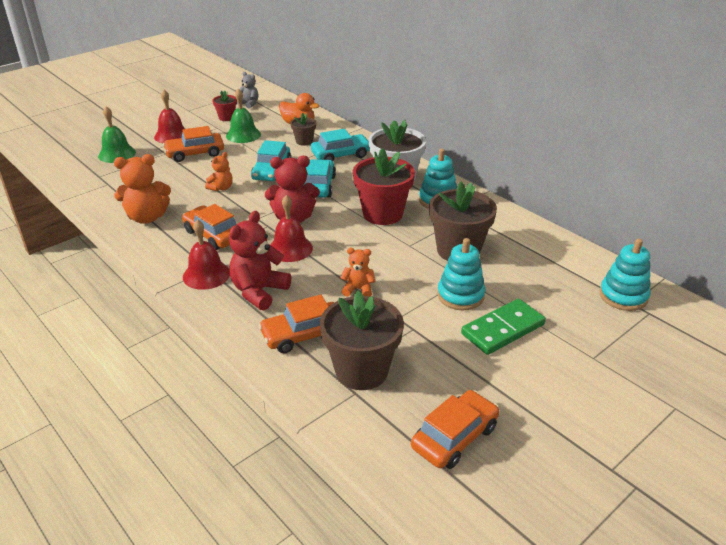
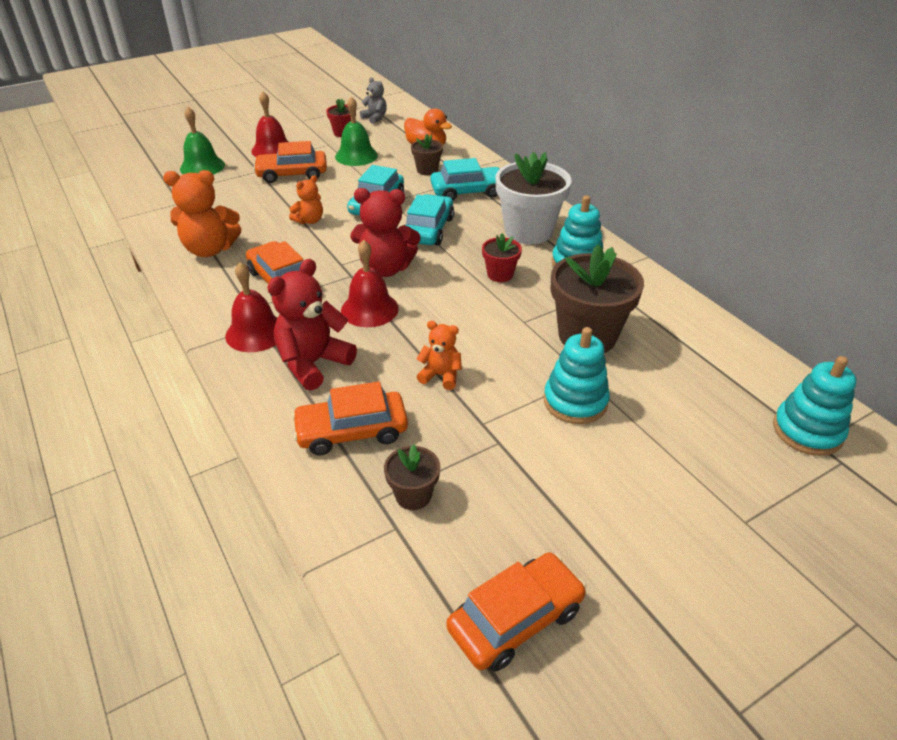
camera: 10 degrees right, 5 degrees up
(361, 371) = (413, 495): brown flower pot -> brown flower pot, size x0.50
(382, 214) = (500, 274): red flower pot -> red flower pot, size x0.50
(502, 329) = (622, 459): green domino -> none

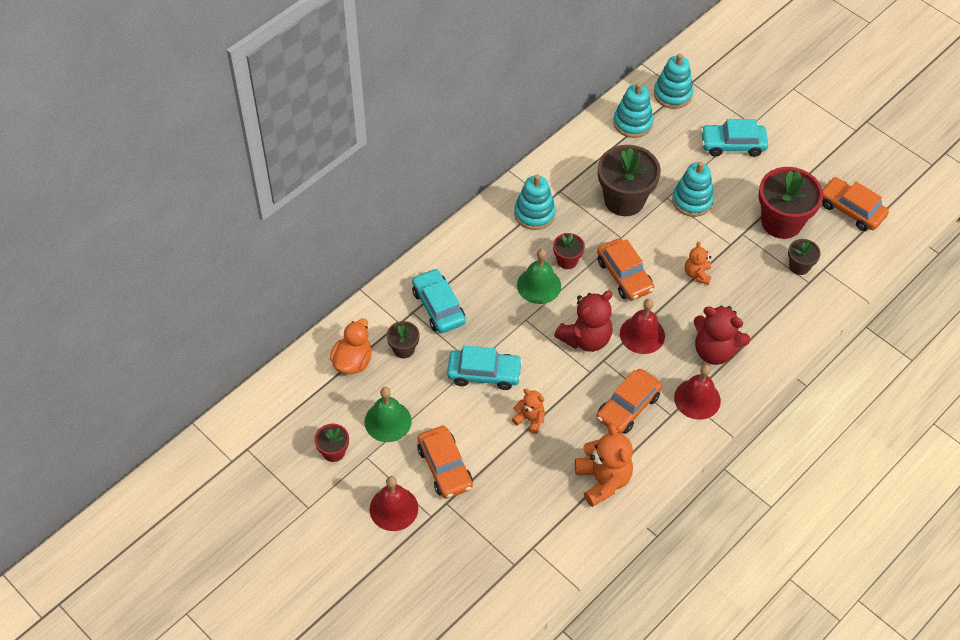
camera: 105 degrees left, 15 degrees up
(202, 167) = (452, 562): green bell -> green bell (539, 285)
(352, 431) = (766, 309): orange car -> orange car (624, 275)
(375, 118) = (285, 431): grey teddy bear -> none
(386, 268) = (585, 338): red teddy bear -> red teddy bear turned 60 degrees clockwise
(428, 229) = (516, 322): turquoise car -> turquoise car (732, 145)
(510, 499) = (781, 222): none -> red flower pot
(528, 231) = (495, 251): white flower pot -> none
(736, 373) = (632, 123): none -> turquoise stacking toy

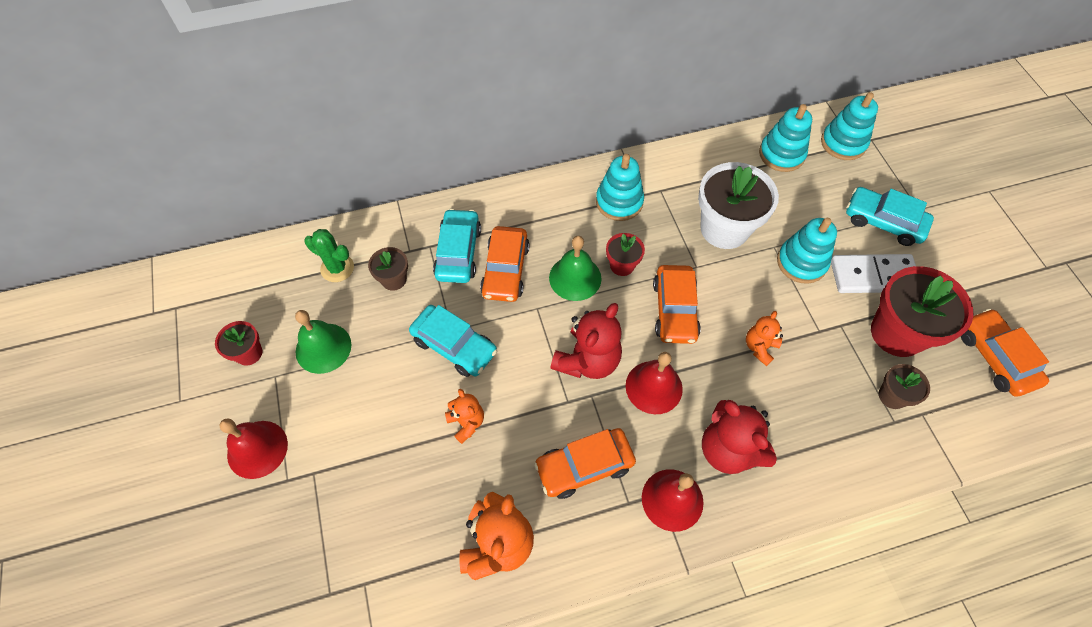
camera: 30 degrees right, 5 degrees up
(353, 361) = (337, 268): orange duck -> green cactus
(445, 467) = (341, 430): orange car -> orange car (505, 270)
(585, 338) = (587, 360): red teddy bear -> red teddy bear turned 45 degrees counterclockwise
(624, 200) = (724, 229): brown flower pot -> white flower pot
(746, 188) = (873, 276): none -> white domino

